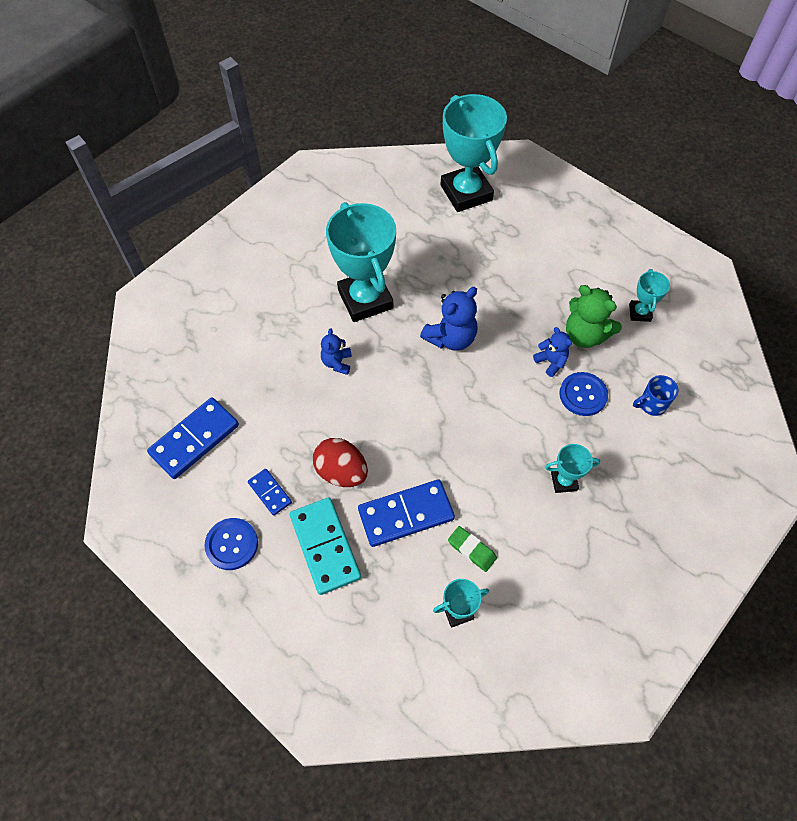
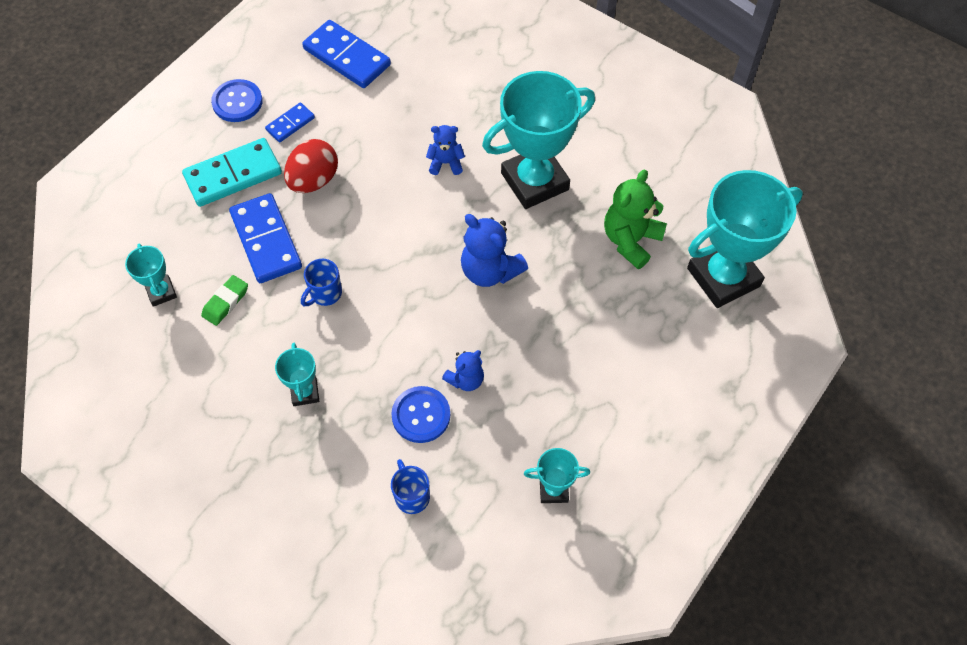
camera: 85 degrees right, 0 degrees up
(466, 464) = (325, 294): none -> blue mug
(585, 335) = (510, 420): green teddy bear -> green teddy bear (630, 240)

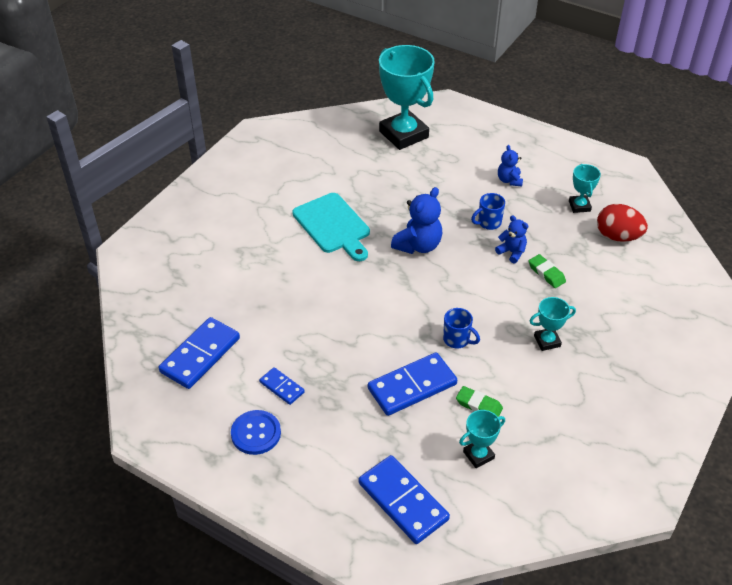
camera: 95 degrees left, 15 degrees down
(126, 218) = (403, 501): none -> blue domino
(233, 175) = (344, 422): turquoise domino -> none
(313, 180) = (344, 361): red egg -> red egg (617, 236)
(411, 496) = (608, 273): blue mug -> blue mug (488, 223)
(421, 415) = (546, 273): blue button -> green eraser
(446, 163) = (319, 277): blue teddy bear -> blue teddy bear (509, 180)
(534, 181) = (333, 225): turquoise trophy -> turquoise cutting board
(630, 240) = (380, 176): green teddy bear -> none

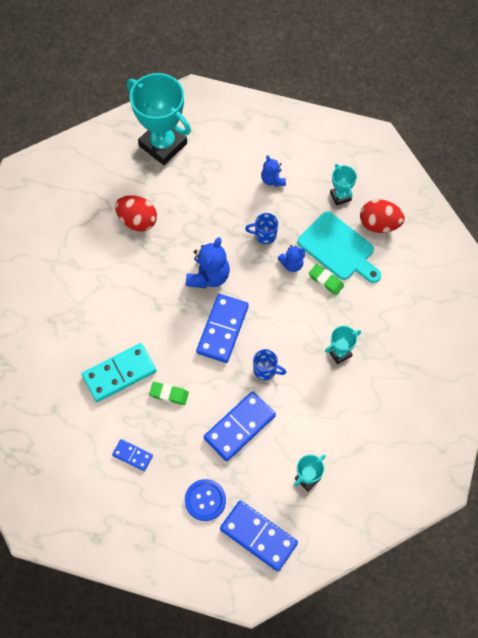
camera: 15 degrees left, 20 degrees up
(200, 355) = (53, 441): blue domino -> blue domino (222, 329)
(256, 433) = (124, 505): blue button -> blue button (205, 500)
(294, 309) = (119, 373): none -> turquoise domino
(333, 225) = (127, 271): turquoise cutting board -> turquoise cutting board (338, 248)
(358, 187) = (137, 220): none -> red egg
(479, 405) = (297, 431): green eraser -> green eraser (169, 394)
(488, 223) = (264, 235): blue mug -> blue mug turned 45 degrees clockwise
(512, 252) = (292, 264): blue teddy bear -> blue teddy bear turned 135 degrees clockwise

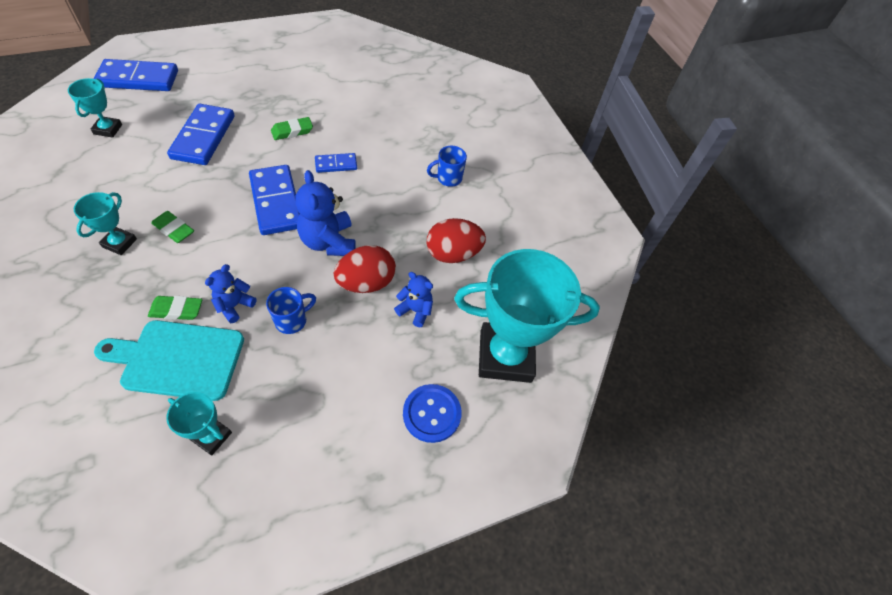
camera: 135 degrees right, 10 degrees down
(119, 373) = (352, 126): turquoise domino -> none
(132, 455) = (292, 83): blue domino -> blue domino (336, 164)
(205, 500) = (204, 81): blue button -> blue button (431, 413)
(265, 370) = (203, 189): blue mug -> blue mug (448, 178)
(272, 180) = (328, 398): blue teddy bear -> blue teddy bear (415, 310)
(301, 345) = (174, 229): none -> green eraser
(379, 224) = (127, 429): red egg -> red egg (366, 283)

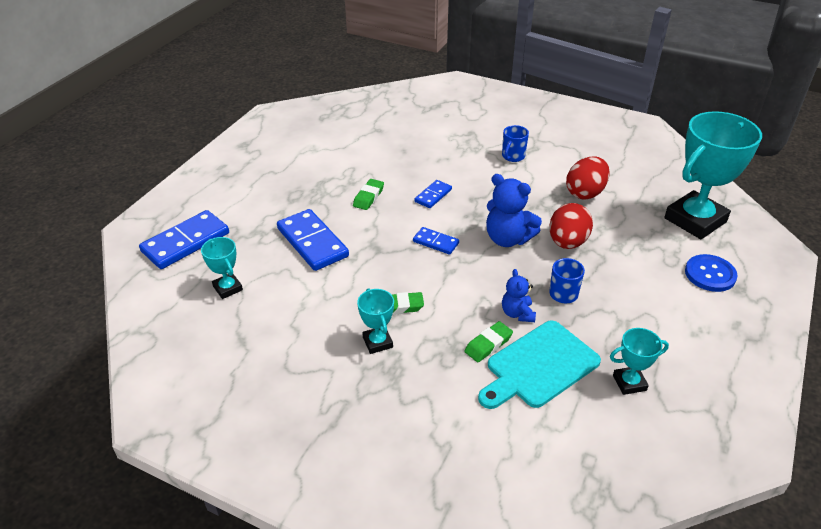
camera: 35 degrees left, 15 degrees down
(276, 202) = (436, 242): blue domino -> blue domino, size x0.53
(415, 310) = (617, 235): blue teddy bear -> none

